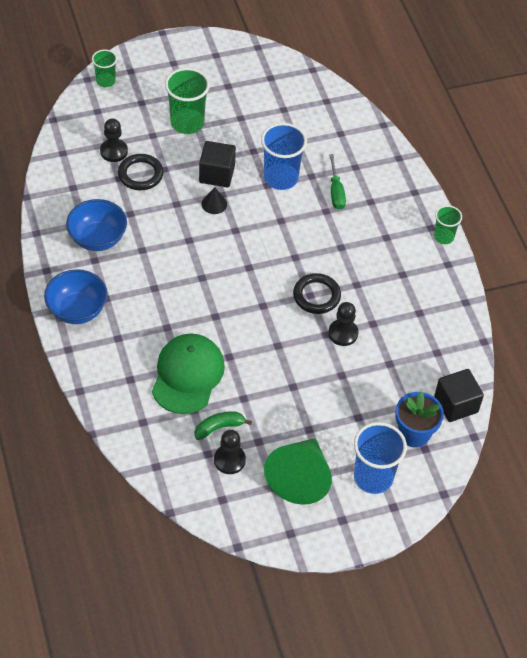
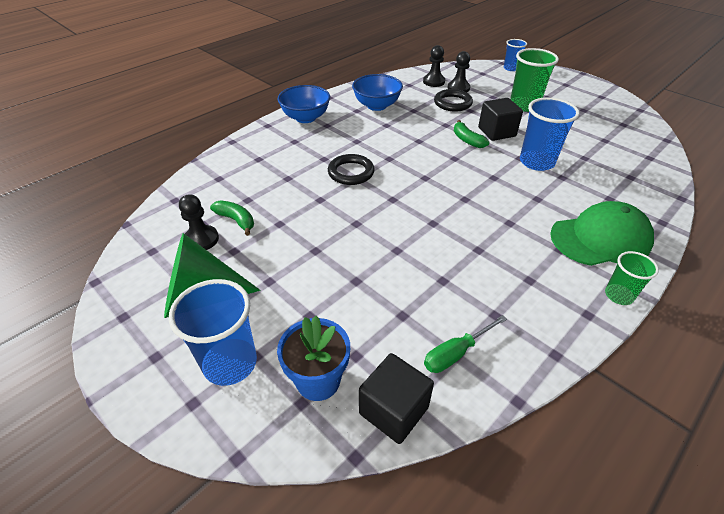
camera: 65 degrees right, 10 degrees down
(105, 81) = (510, 68): green cup -> blue cup
(187, 375) = (282, 184): green cap -> green cap (600, 239)
(214, 204) = (467, 140): black cone -> green banana
(316, 296) = (436, 227): black ring -> black ring (351, 172)
(336, 192) = (566, 197): green screwdriver -> green screwdriver (456, 353)
(343, 333) = (409, 262): black pawn -> black pawn (433, 82)

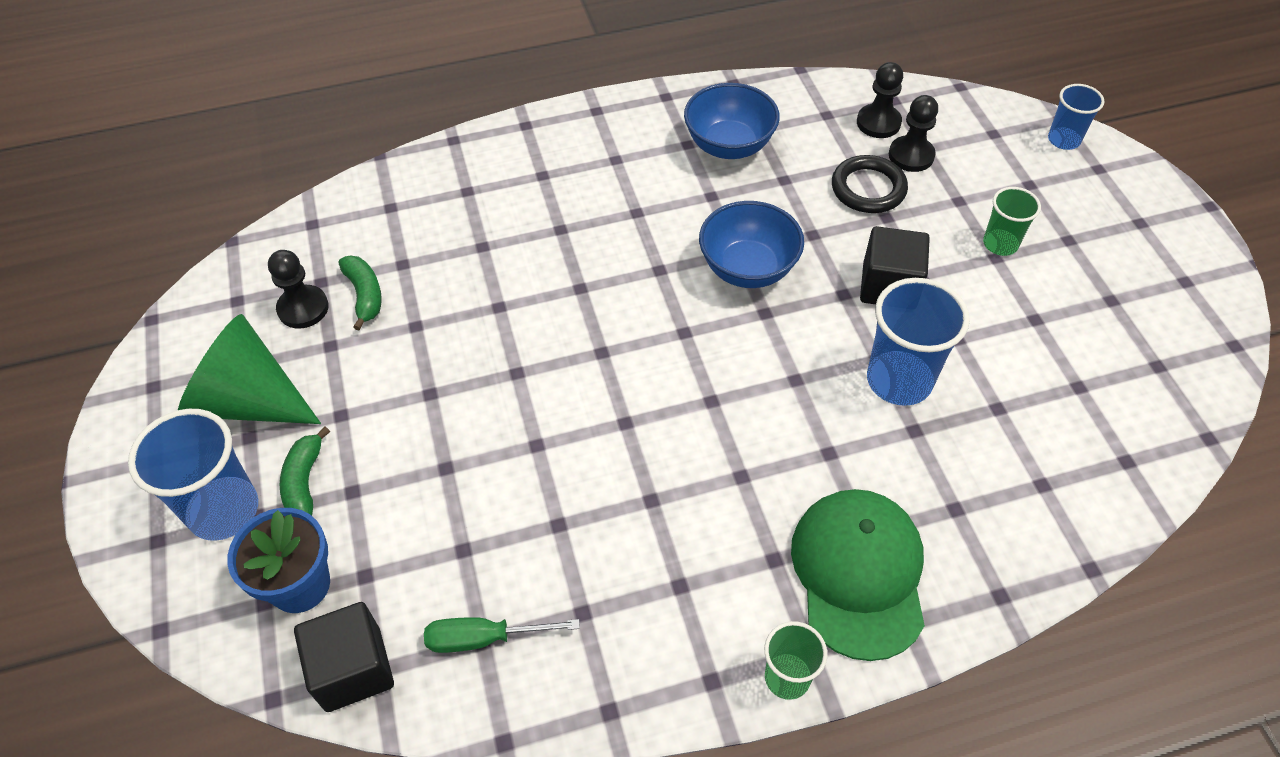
camera: 30 degrees right, 10 degrees up
(306, 118) = (594, 130): blue bowl -> blue bowl (748, 268)
(351, 172) = (579, 274): black ring -> none
(467, 140) = (820, 283): green banana -> green banana (305, 482)
(524, 105) = (1000, 244): green cup -> green cup, size x0.58
(600, 239) = (859, 573): green cap -> green cap turned 105 degrees counterclockwise

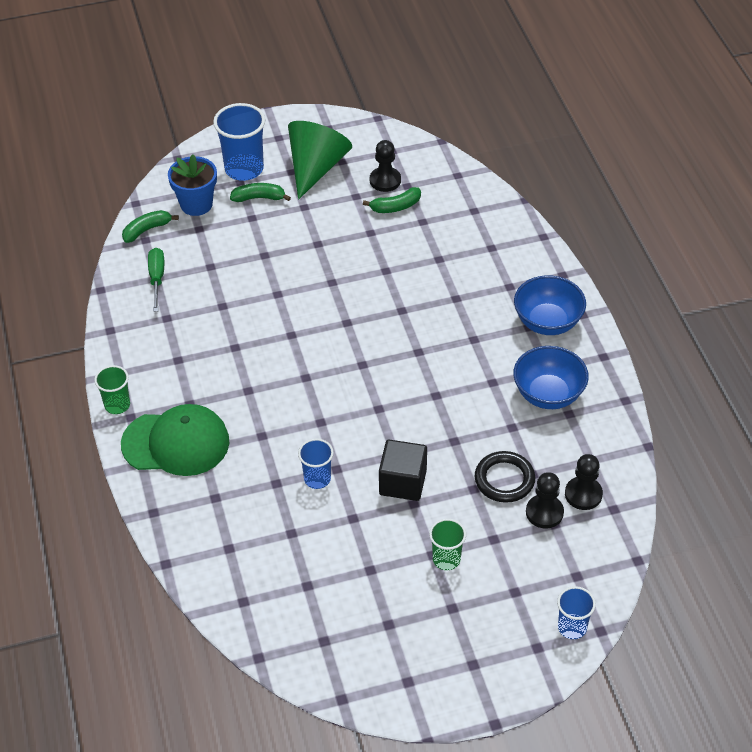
camera: 90 degrees right, 5 degrees down
(353, 669) = (147, 230): black cube -> green banana
(748, 268) = (419, 400): blue bowl -> blue bowl (547, 322)
(899, 380) = (317, 479): blue cup -> blue cup, size x0.58

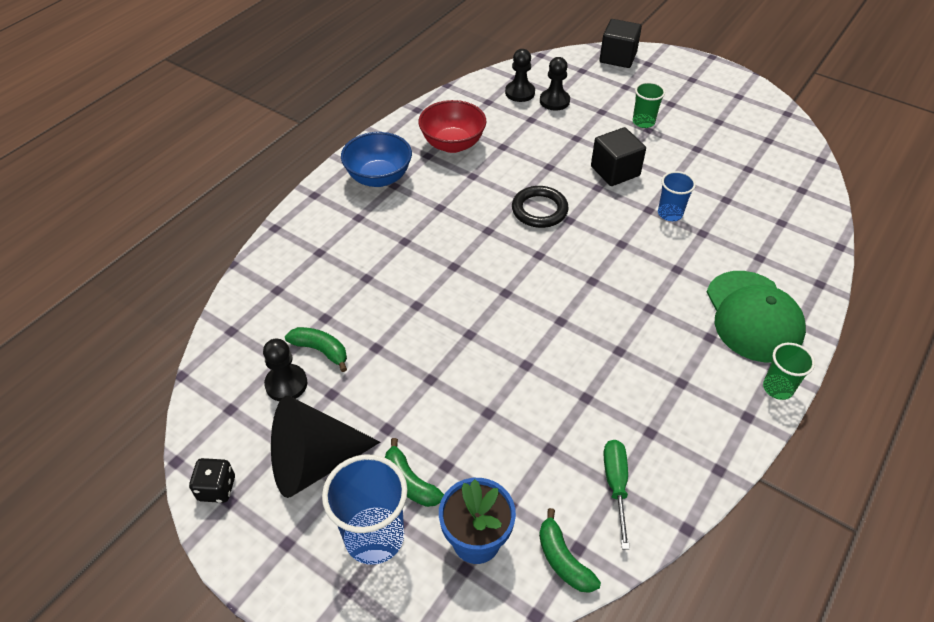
camera: 130 degrees left, 0 degrees up
(147, 230) = (563, 560): green banana -> green banana turned 45 degrees clockwise
(157, 278) = (615, 485): green screwdriver -> green screwdriver turned 135 degrees clockwise
(176, 443) = (753, 316): green cap -> green cap turned 150 degrees counterclockwise
(316, 167) = (313, 462): green cone -> black cone
(341, 126) = (217, 488): none -> black dice
(504, 479) = (551, 128): black ring -> black ring (539, 210)
(548, 394) = (452, 144): blue bowl -> red bowl
(572, 627) = (618, 57): blue cup -> black cube

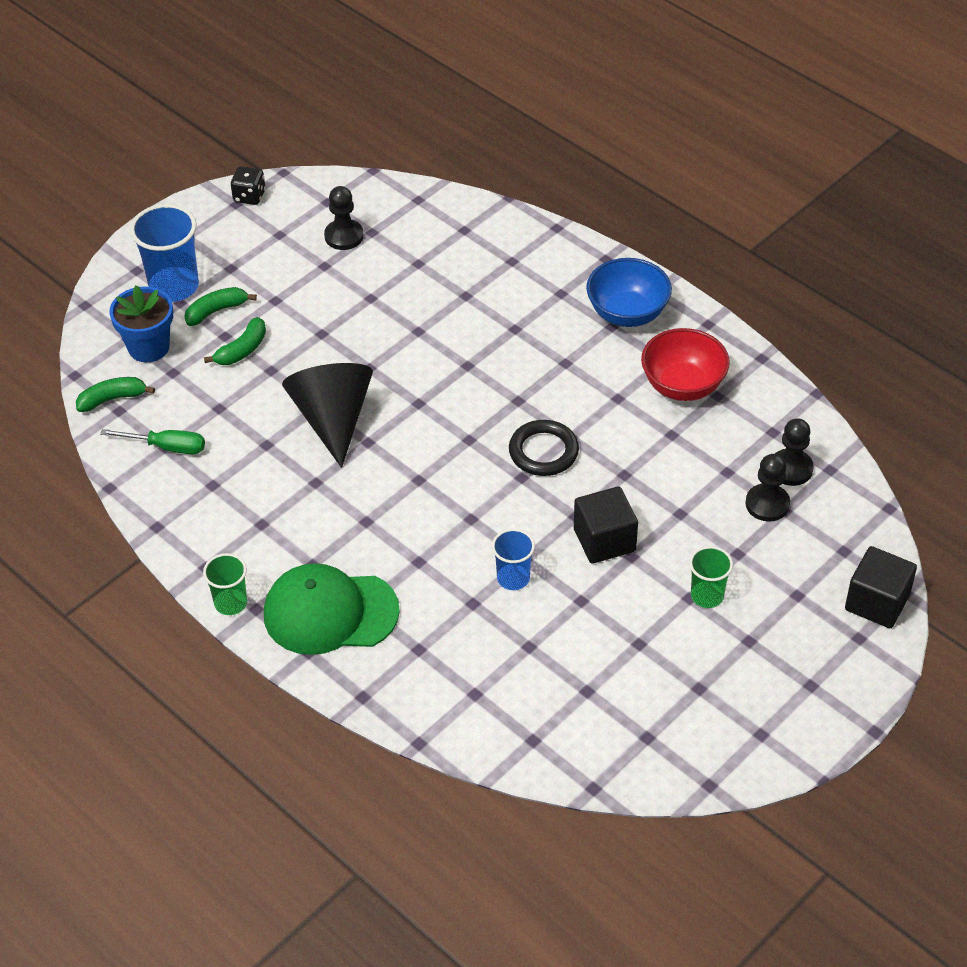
camera: 100 degrees right, 0 degrees up
(313, 462) = (256, 252): black cone -> black cone (332, 419)
(321, 350) = (377, 259): green banana -> green banana (242, 350)

